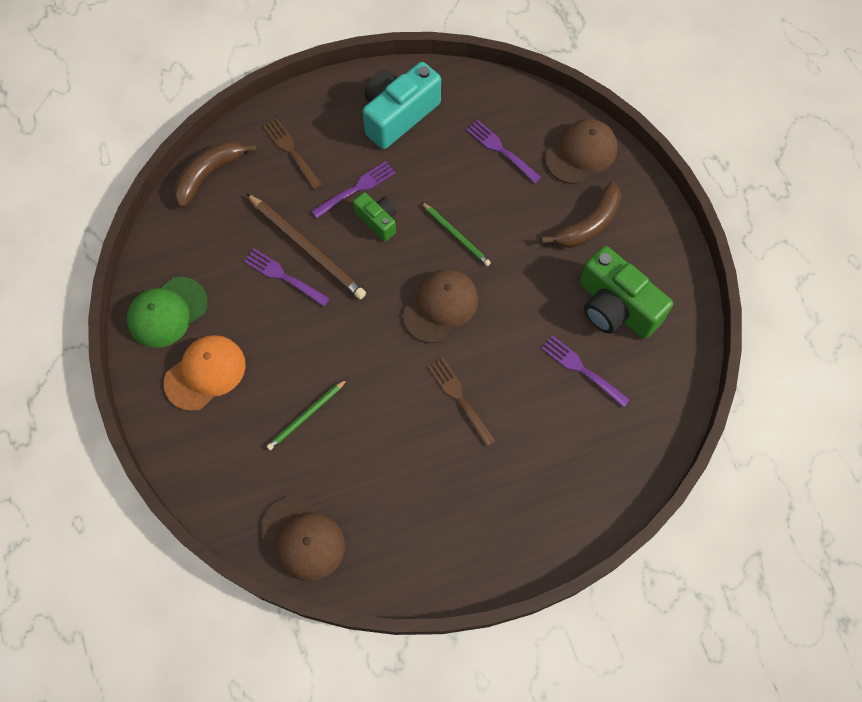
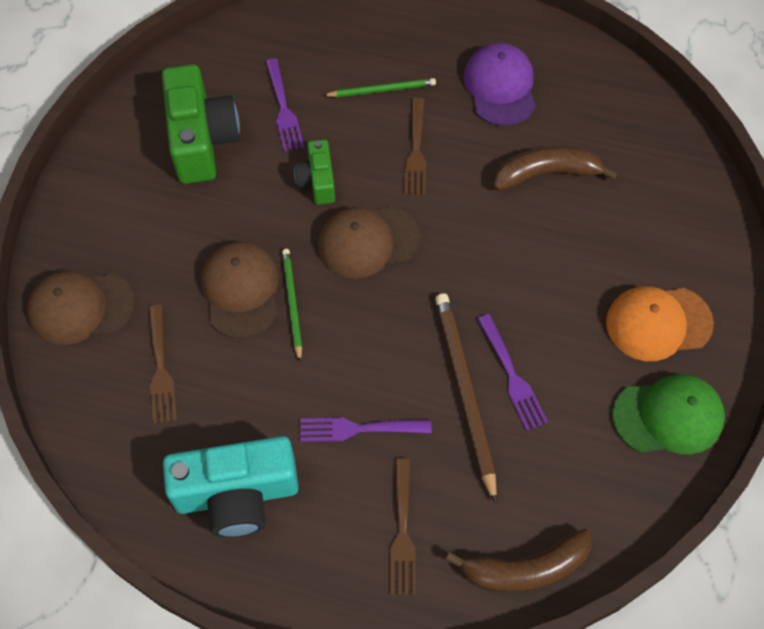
camera: 145 degrees left, 5 degrees down
(303, 538) = (641, 125): brown cap -> brown cap (241, 290)
(306, 416) = (575, 221): green pencil -> green pencil (382, 90)
(378, 221) = (363, 374): green camera -> green camera (317, 181)
(436, 500) = (500, 87): none -> purple cap
(501, 150) = (160, 367): purple fork -> brown fork
(588, 224) = (149, 229): brown banana -> brown banana (546, 174)

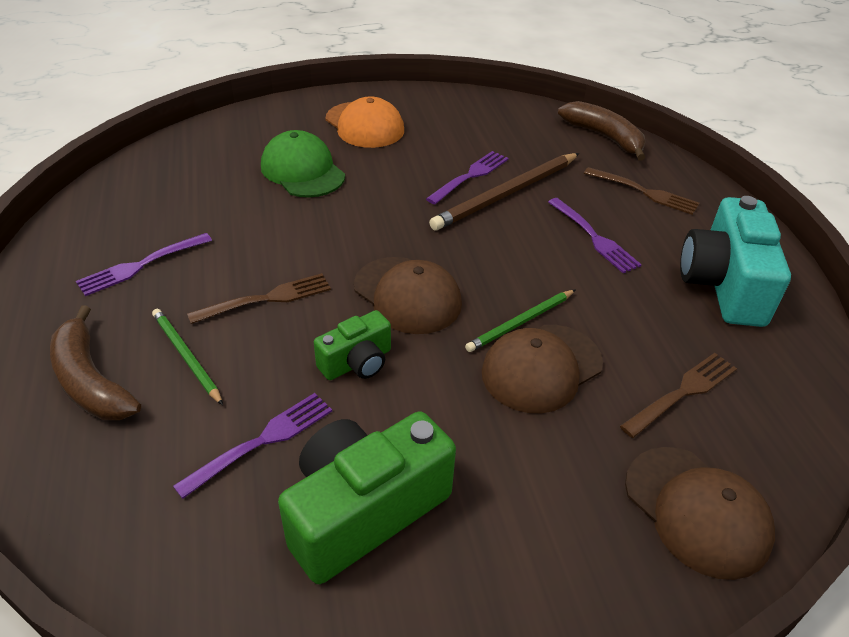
camera: 120 degrees left, 20 degrees down
(237, 494) = (723, 285): turquoise camera -> turquoise camera turned 135 degrees counterclockwise
(402, 531) = (643, 192): brown fork -> brown fork turned 60 degrees clockwise
(500, 87) = (142, 265): purple cap -> purple fork
(546, 174) = (248, 207): brown banana -> brown banana (91, 381)
(668, 416) = (438, 108): green cap -> green cap (302, 171)

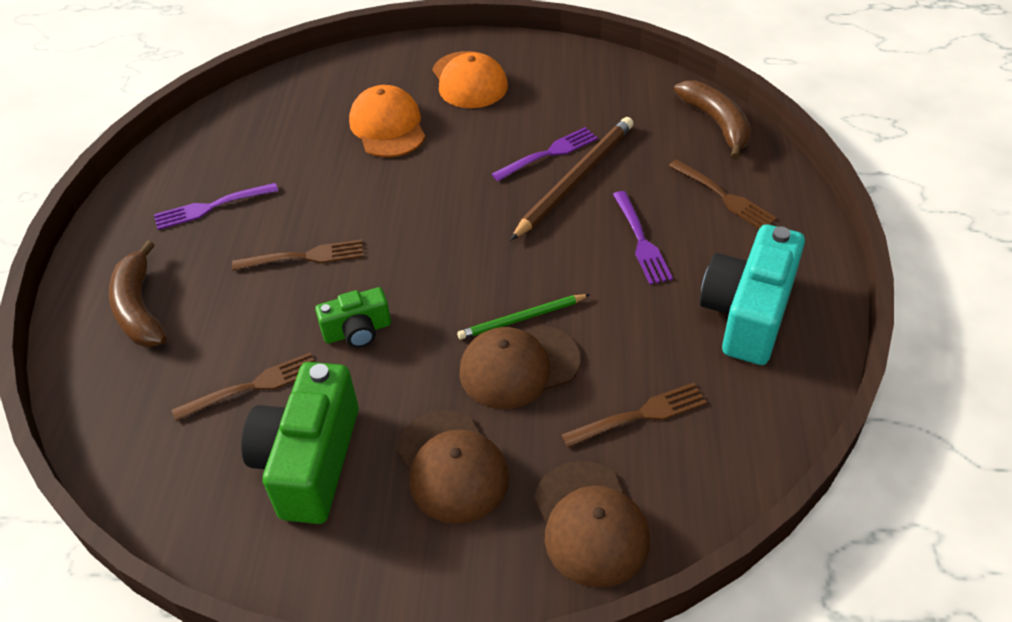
camera: 20 degrees right, 5 degrees up
(186, 356) = (219, 300): green pencil -> none
(261, 442) = (252, 387): purple fork -> brown fork
(302, 171) = (388, 126): green cap -> orange cap
(364, 511) = (310, 461): green camera -> green camera turned 60 degrees counterclockwise
(407, 295) = (429, 274): brown cap -> brown cap (452, 466)
(506, 194) = (575, 179): brown pencil -> brown pencil turned 150 degrees clockwise

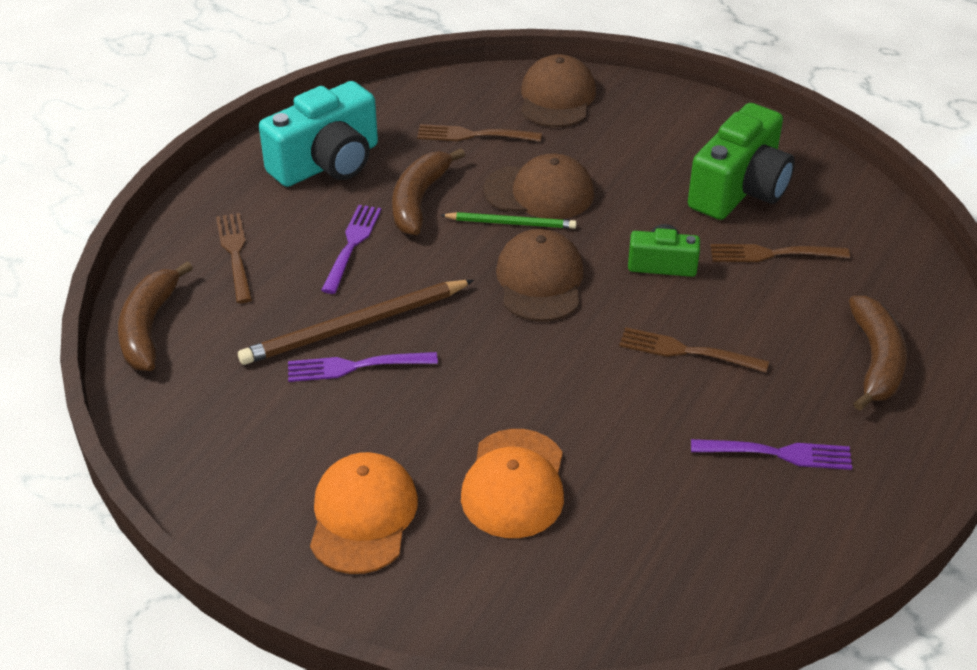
camera: 155 degrees left, 5 degrees down
(452, 466) = (632, 153): brown cap -> brown cap (540, 281)
(624, 308) = (419, 201): none -> brown banana

